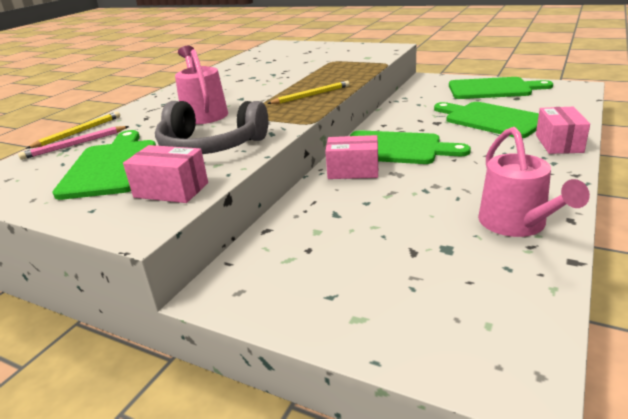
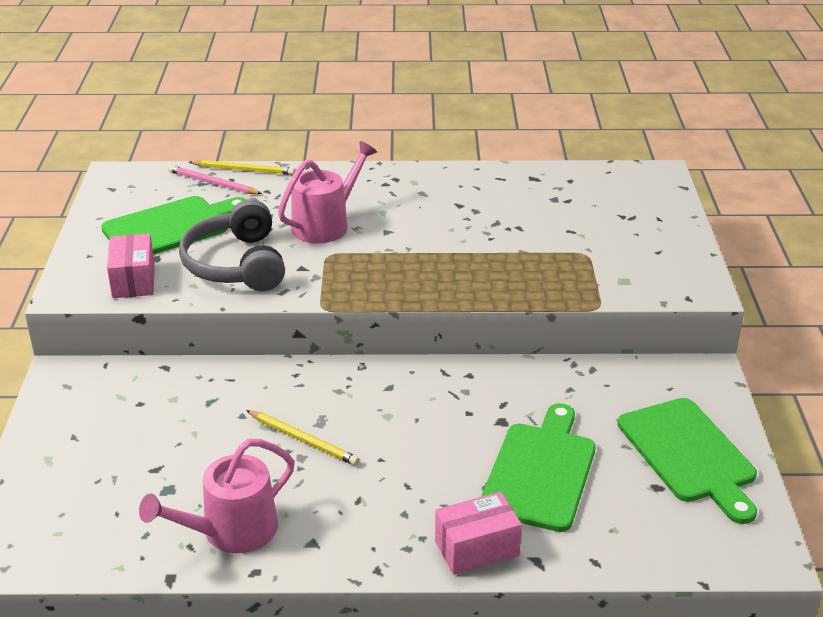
camera: 60 degrees right, 5 degrees up
(311, 95) = (419, 280): yellow pencil -> yellow pencil (303, 440)
(353, 171) = (314, 386): pink box -> none
(395, 148) = (392, 404): green cutting board -> none

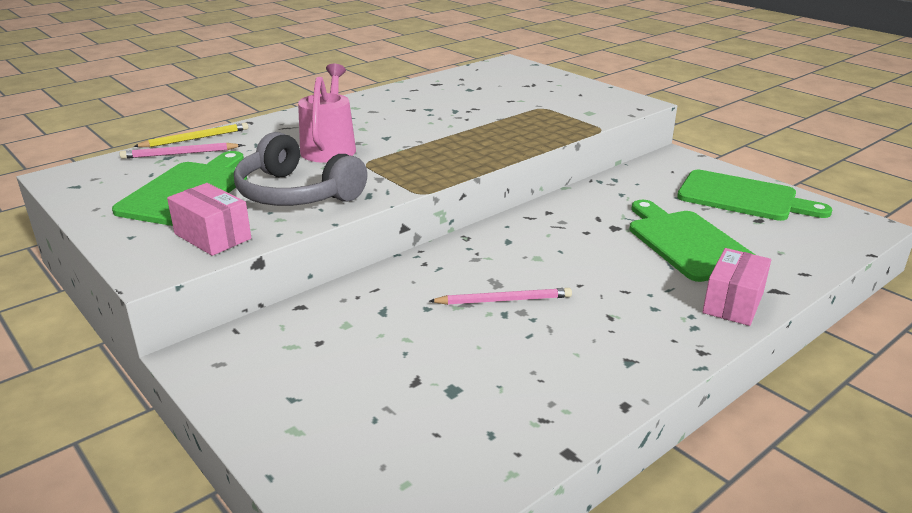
camera: 40 degrees left, 5 degrees down
(232, 531) = (557, 388): pink watering can -> none
(303, 440) = (503, 300): yellow pencil -> pink pencil

